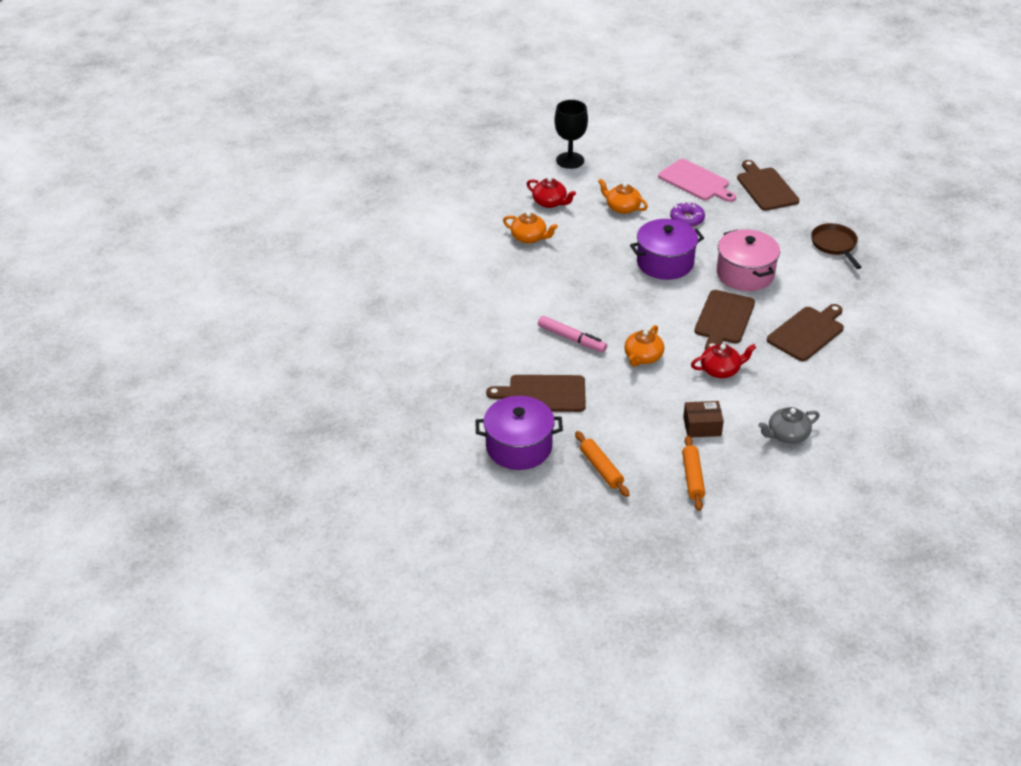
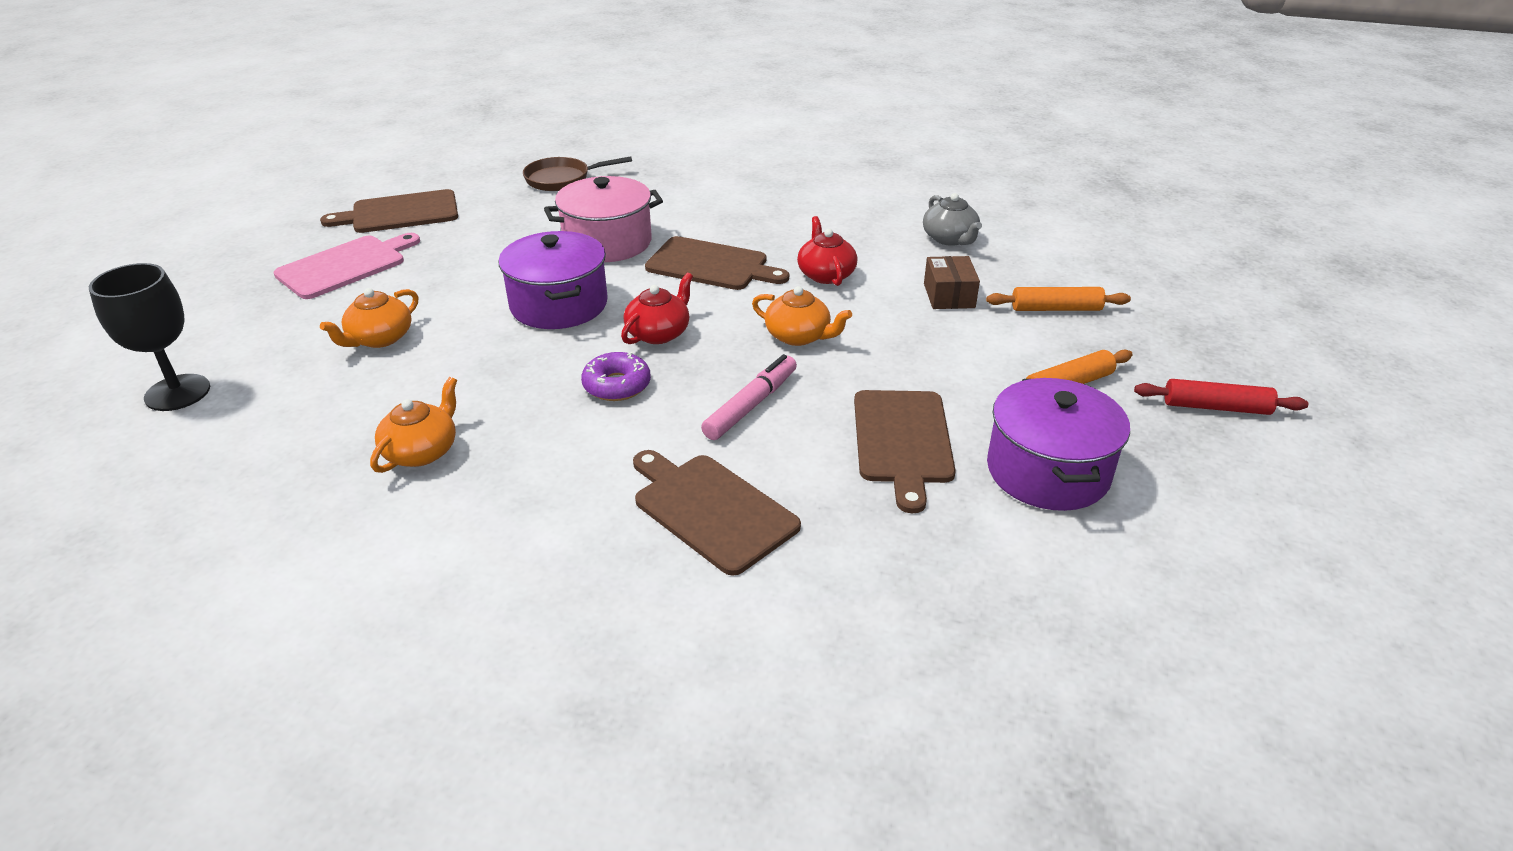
camera: 90 degrees left, 5 degrees down
(550, 202) = (312, 421): red teapot -> red teapot (659, 333)
(582, 533) = (1216, 407): none -> red rolling pin
(687, 219) = (448, 279): purple donut -> purple donut (617, 385)
(807, 332) = (745, 211): brown cutting board -> brown cutting board (711, 510)

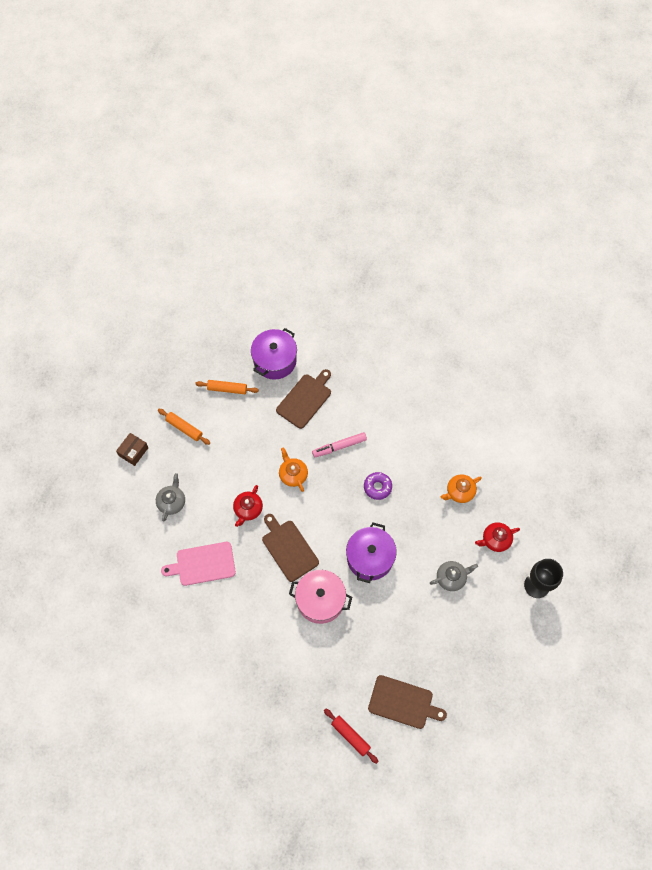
camera: 145 degrees left, 30 degrees up
(345, 266) = (447, 656): pink cutting board -> pink cutting board (203, 564)
(379, 338) = (451, 578): orange teapot -> grey teapot
(562, 179) = (303, 690): brown pan -> none
(659, 333) = (343, 510): red teapot -> red teapot (495, 540)
(711, 510) = (384, 408): brown cutting board -> none
(949, 295) = (214, 462): brown box -> brown box (133, 451)
(1216, 407) = (194, 350): red rolling pin -> red rolling pin (350, 736)

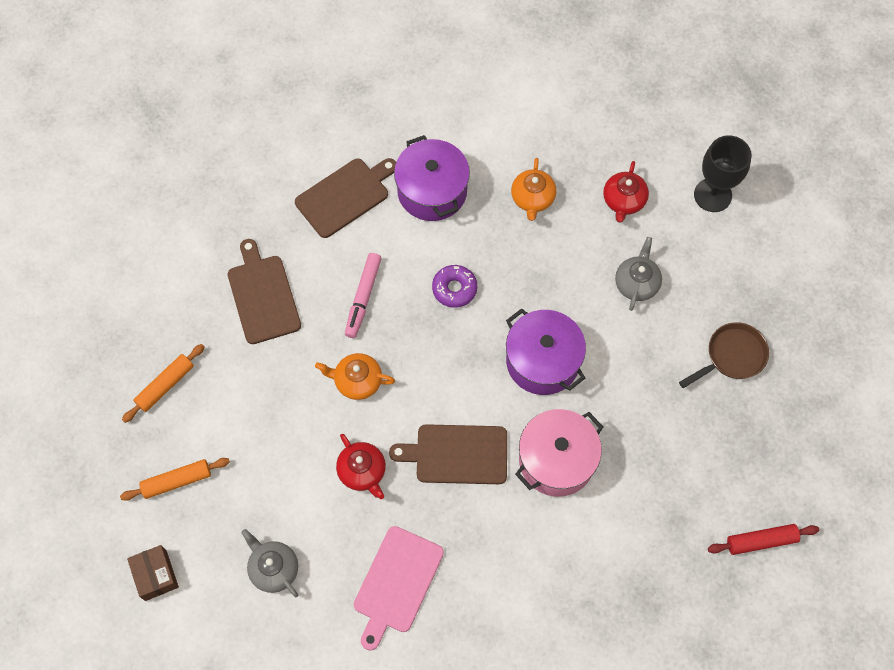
camera: 55 degrees left, 0 degrees up
(275, 360) = (175, 297): purple pot -> purple pot (432, 191)
(403, 702) = (758, 447): brown cutting board -> brown cutting board (345, 196)
(446, 656) = (732, 356): none -> brown pan

